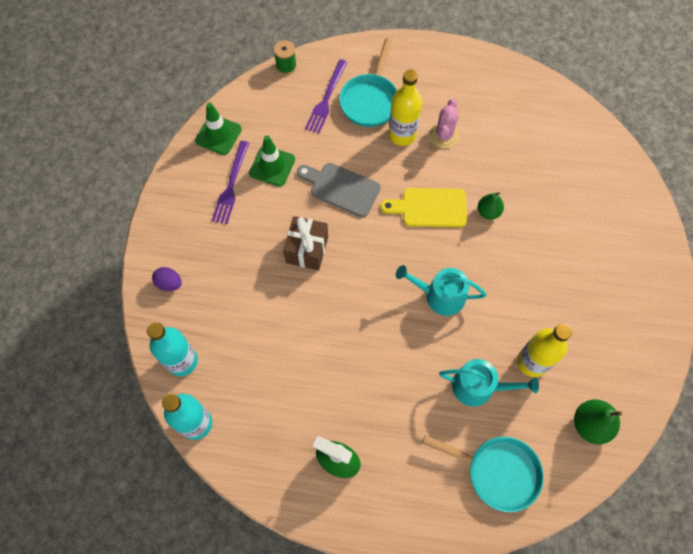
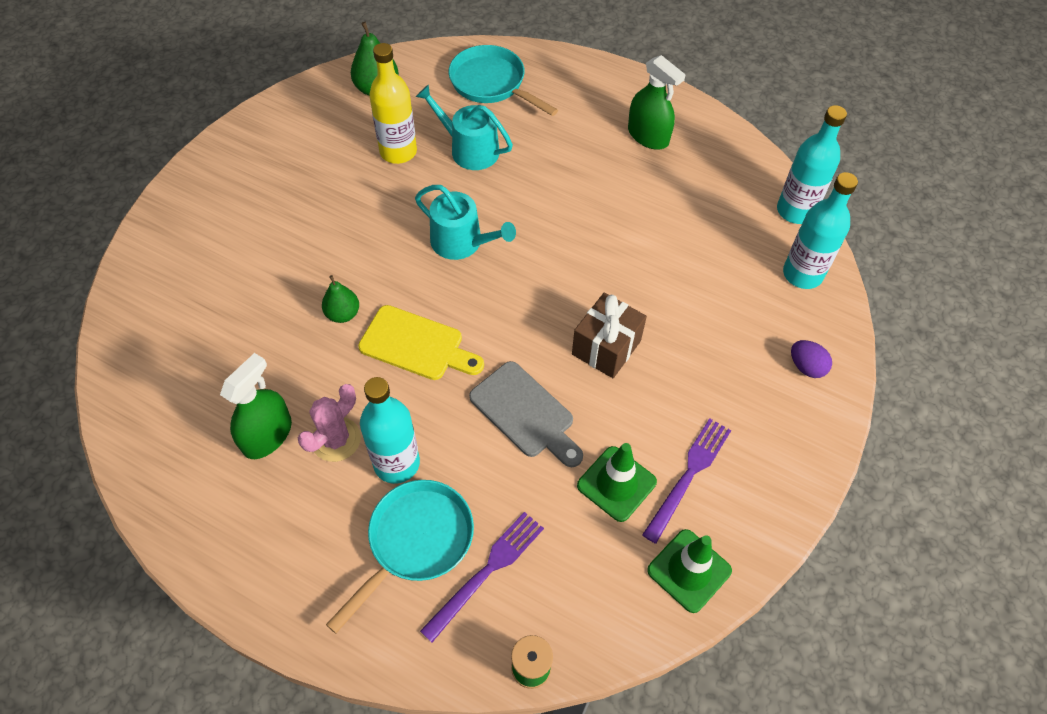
camera: 160 degrees left, 10 degrees down
(402, 134) = (397, 463): yellow bottle -> turquoise bottle
(483, 124) = (267, 435): none -> green spray bottle

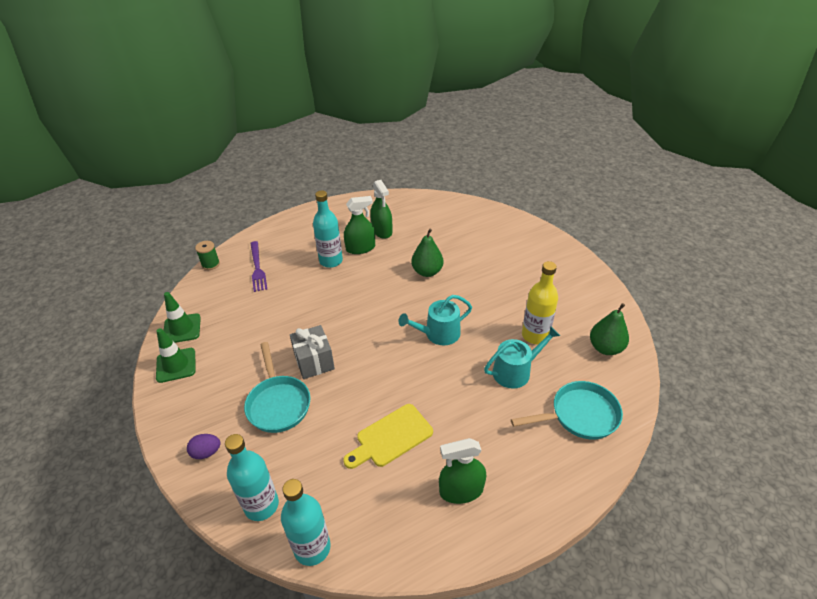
camera: 125 degrees right, 15 degrees down
(336, 439) = (360, 248): pink cactus -> green spray bottle
(343, 314) = (427, 272): green pear -> green pear, size x1.51
(416, 345) = (385, 290): yellow cutting board -> yellow cutting board (391, 437)
(416, 541) = (291, 254): turquoise pan -> turquoise pan (278, 403)
(525, 413) = (311, 311): grey cutting board -> none
(606, 347) = (314, 361): brown gift -> grey gift
(616, 484) = (244, 325): green traffic cone -> green traffic cone (176, 365)
(688, 476) = (216, 354): purple fork -> none

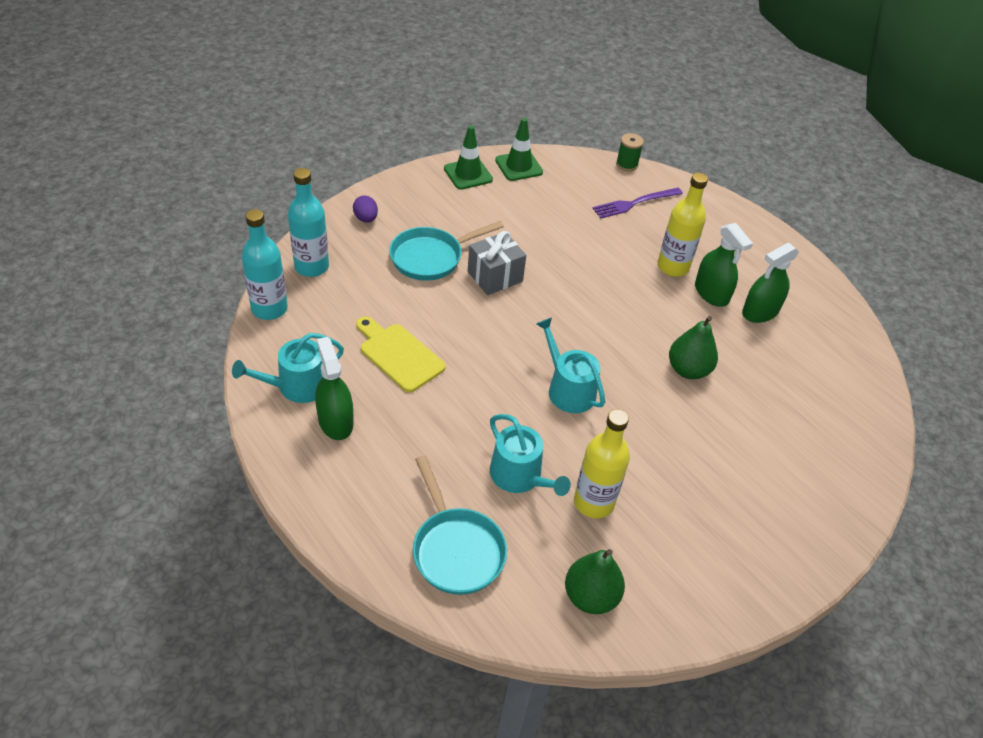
camera: 75 degrees right, 5 degrees up
(331, 261) = (673, 267): turquoise bottle -> yellow bottle
(418, 522) = (296, 386): none -> turquoise watering can

